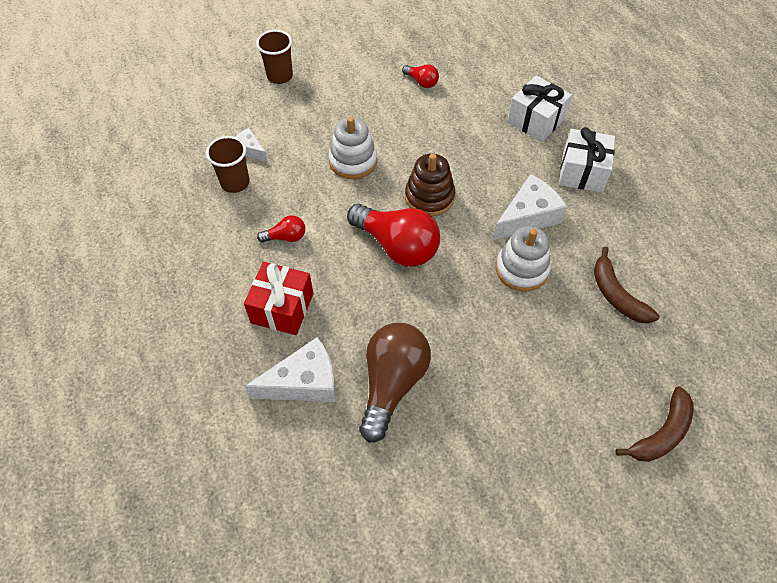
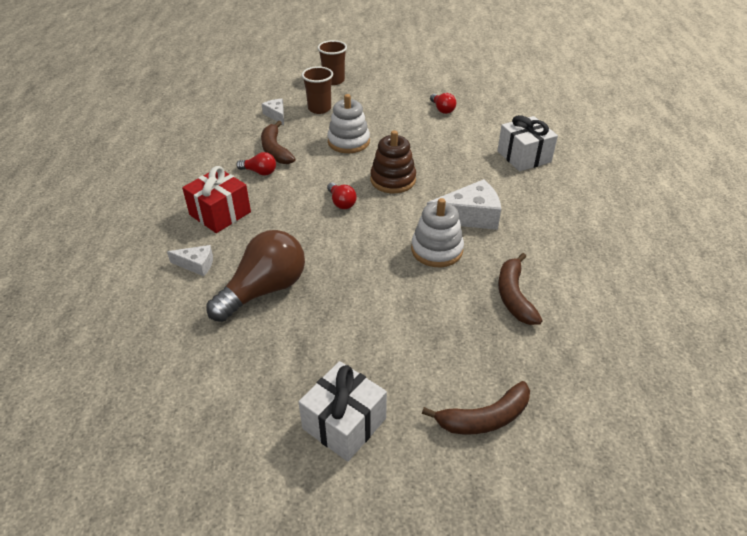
camera: 25 degrees right, 15 degrees down
(235, 182) = (250, 131): brown cup -> brown cup (319, 108)
(282, 200) = (275, 150): none -> brown banana
(304, 382) = (196, 264): white cheese -> white cheese, size x0.55
(397, 246) = (341, 202): red light bulb -> red light bulb, size x0.47
(582, 172) = (542, 201): white gift -> white gift (344, 423)

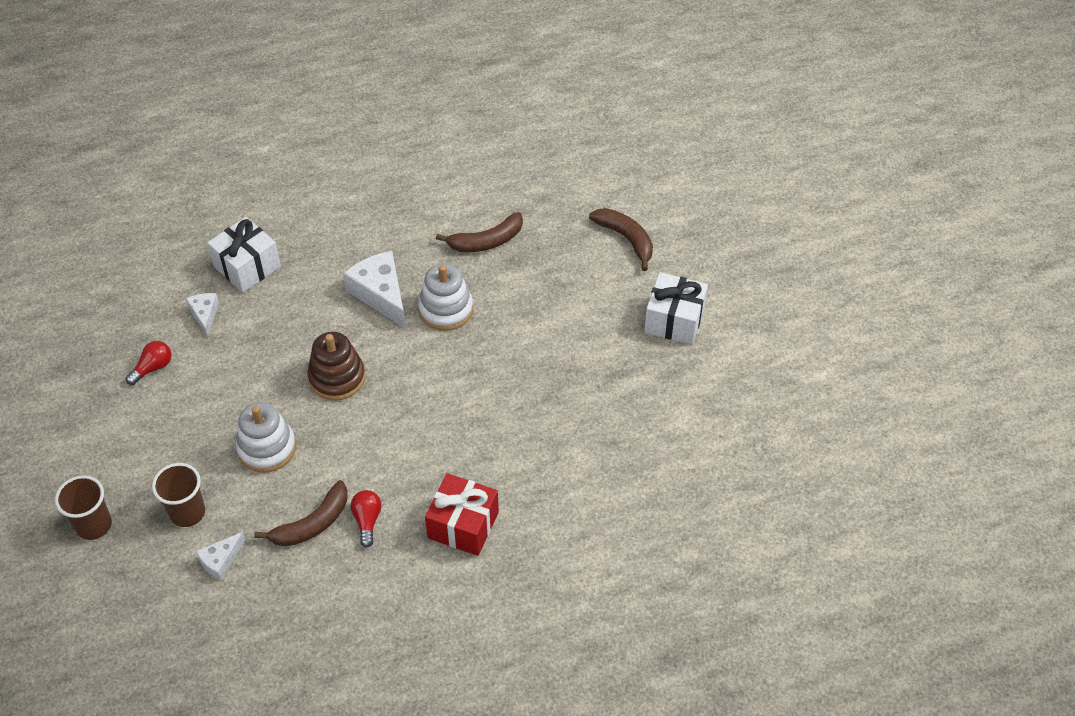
camera: 110 degrees left, 10 degrees up
(196, 264) = (553, 506): white cheese -> white cheese (205, 315)
(264, 290) = (562, 430): brown light bulb -> none
(341, 202) = (398, 413): red light bulb -> none

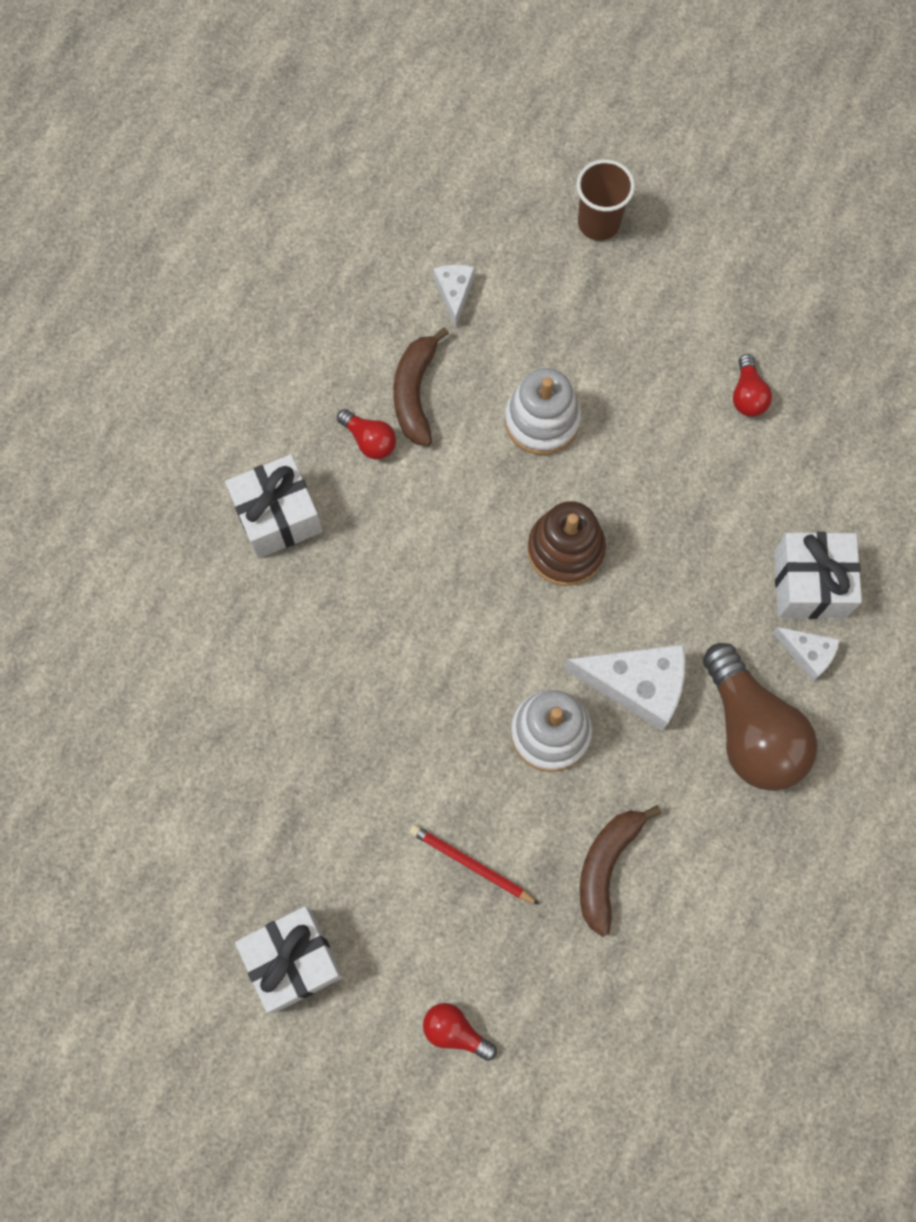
camera: 135 degrees right, 20 degrees up
(187, 512) = (535, 303): brown cup -> none
(205, 315) = (776, 492): white cheese -> white cheese (807, 653)
(355, 236) = (751, 731): none -> brown light bulb
(463, 525) = (277, 516): red gift -> white gift
(547, 290) = (471, 864): none -> red pencil
(626, 239) = (455, 1031): brown banana -> red light bulb

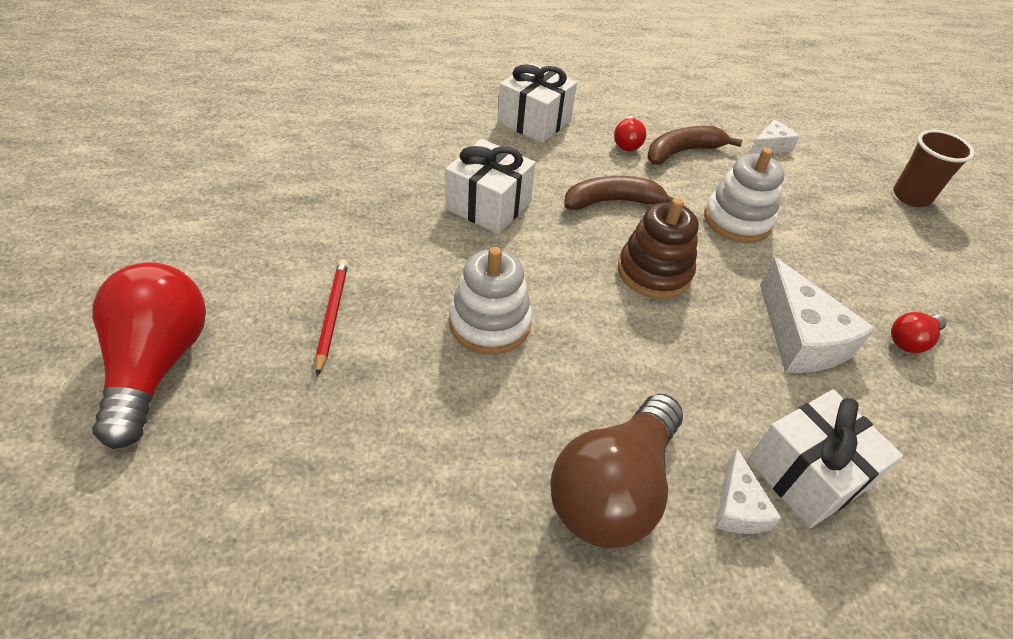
camera: 55 degrees right, 25 degrees down
(293, 961) = (190, 237): white gift -> white gift (488, 205)
(455, 1031) = (158, 364): red light bulb -> red light bulb, size x2.13
(606, 866) = (386, 418): brown banana -> brown banana (613, 201)
(637, 685) = (582, 369): white cheese -> white cheese (800, 338)

